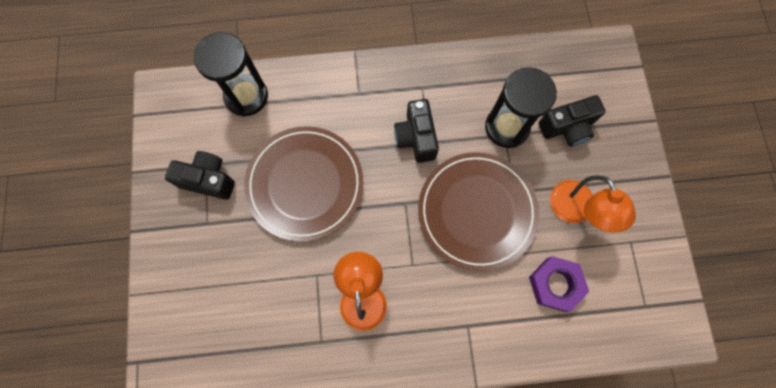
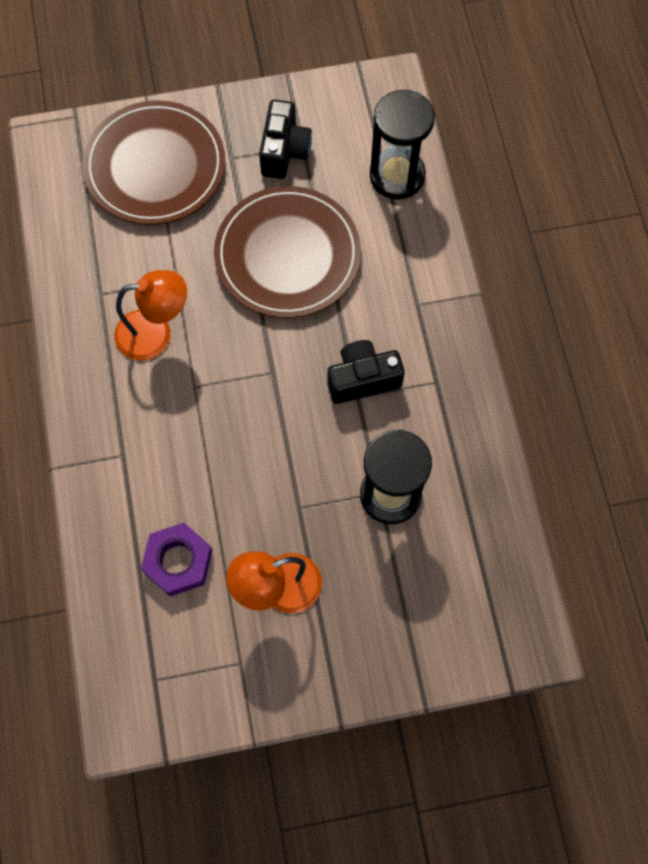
camera: 85 degrees right, 5 degrees down
(476, 211) = (268, 460): brown plate -> brown plate (155, 167)
(567, 128) = (399, 577): black camera -> none

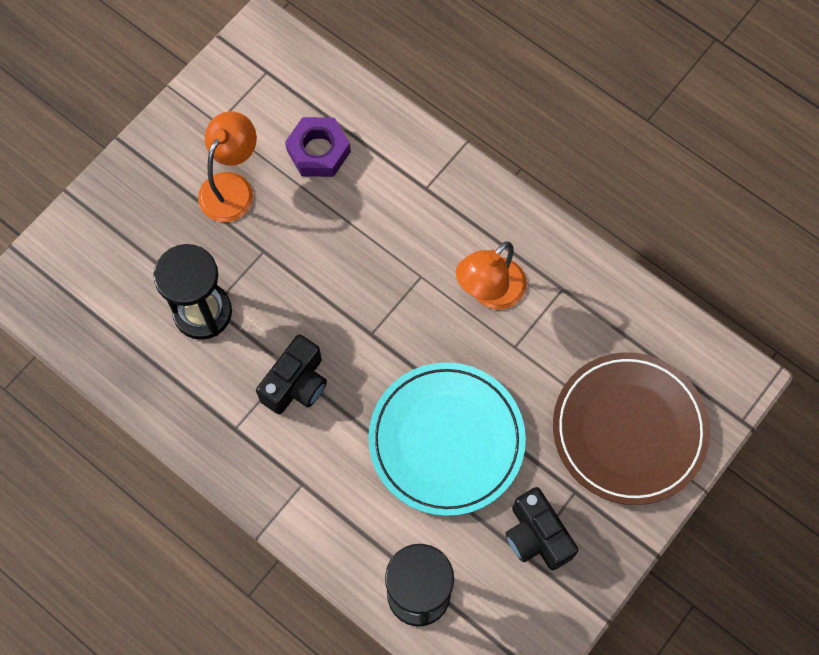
camera: 140 degrees right, 0 degrees up
(287, 255) = (446, 440): brown plate -> turquoise plate

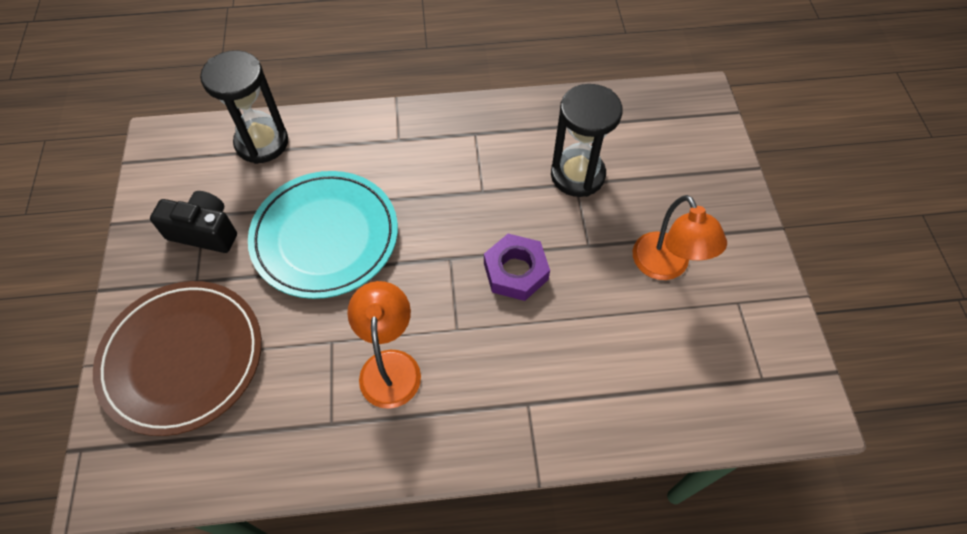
camera: 135 degrees right, 10 degrees down
(296, 384) = (466, 186): black camera -> none
(318, 151) = (642, 352): purple nut -> purple nut (516, 271)

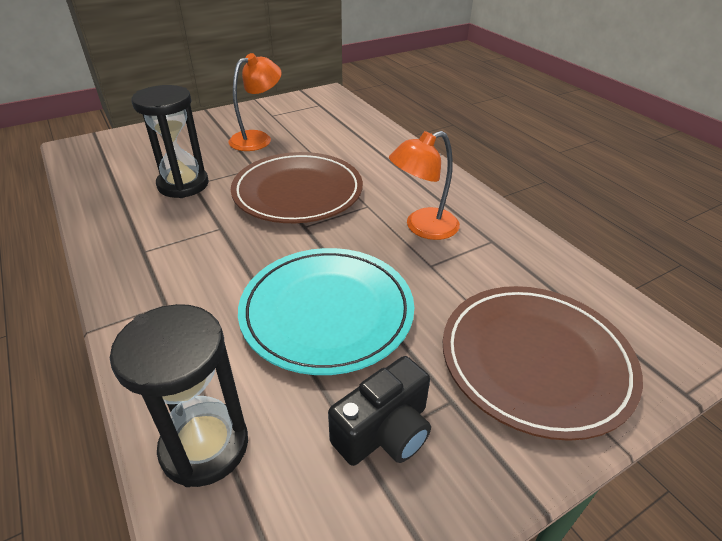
camera: 115 degrees left, 20 degrees down
(204, 232) = (384, 432): black camera -> black camera turned 120 degrees counterclockwise
(516, 271) = (298, 192): purple nut -> brown plate

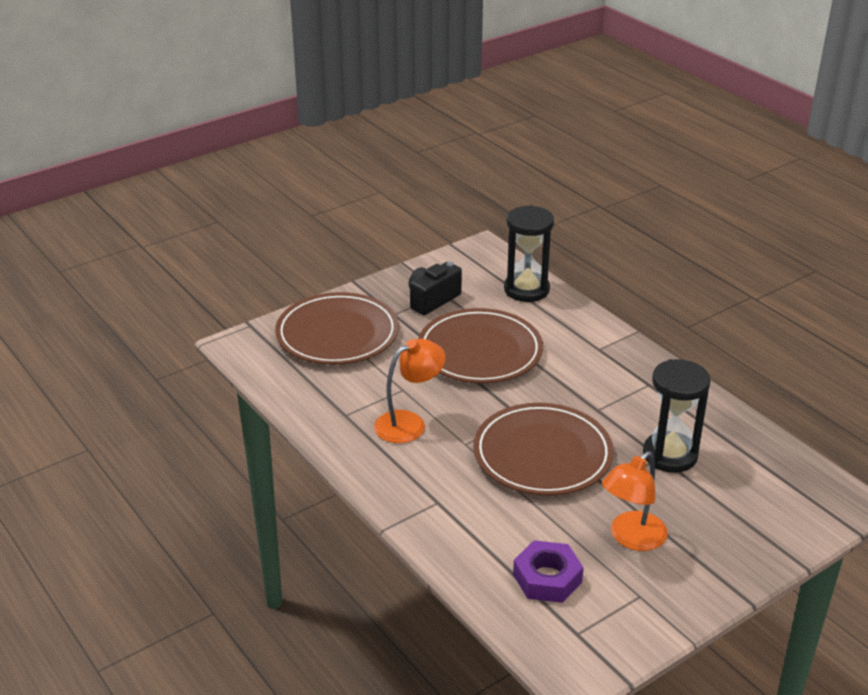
camera: 175 degrees right, 5 degrees down
(327, 125) = (547, 578): none -> purple nut
(327, 312) = (480, 351): turquoise plate -> brown plate

